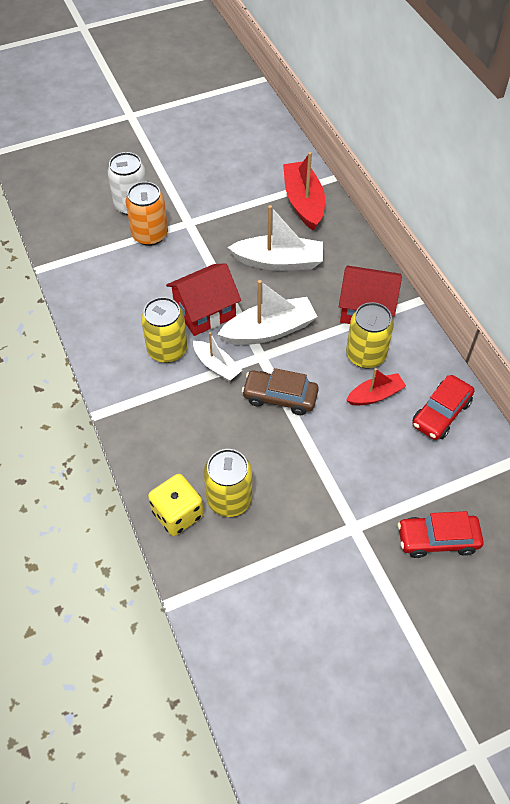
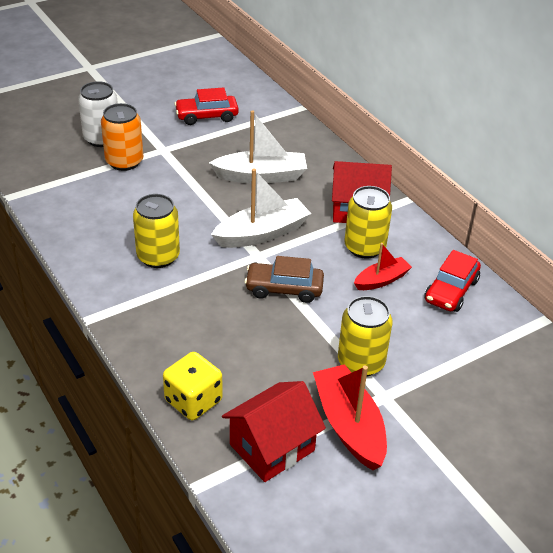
camera: 10 degrees left, 15 degrees down
(205, 312) = (192, 222): red house -> red house (272, 447)
(216, 366) = (213, 267): white boat -> none
(229, 499) = (247, 383): yellow can -> yellow can (361, 362)
(303, 202) = (276, 128): red boat -> red boat (349, 425)
(437, 539) = (473, 400): red car -> red car (207, 116)

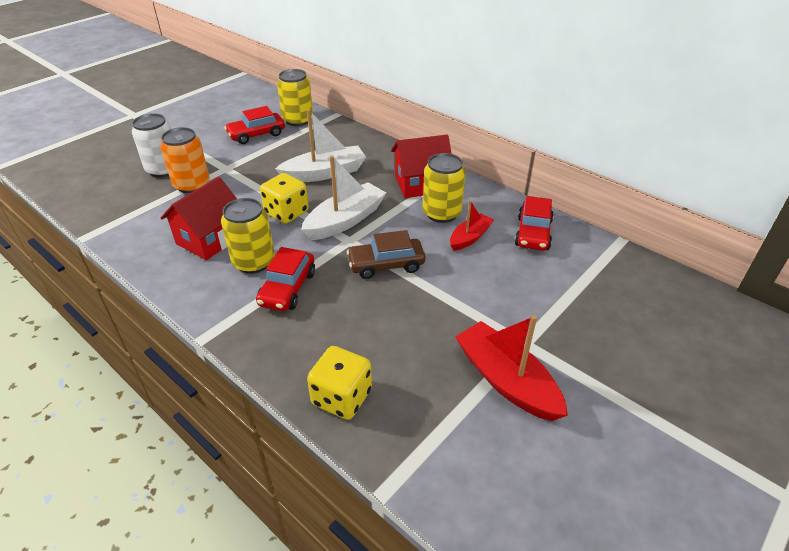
camera: 15 degrees left, 0 degrees up
(181, 290) = (288, 288): none -> red car
(207, 212) = (286, 213): none -> yellow dice
(272, 447) = (442, 425): red house -> red house (210, 239)
(361, 362) = (487, 316): yellow can -> yellow can (298, 120)

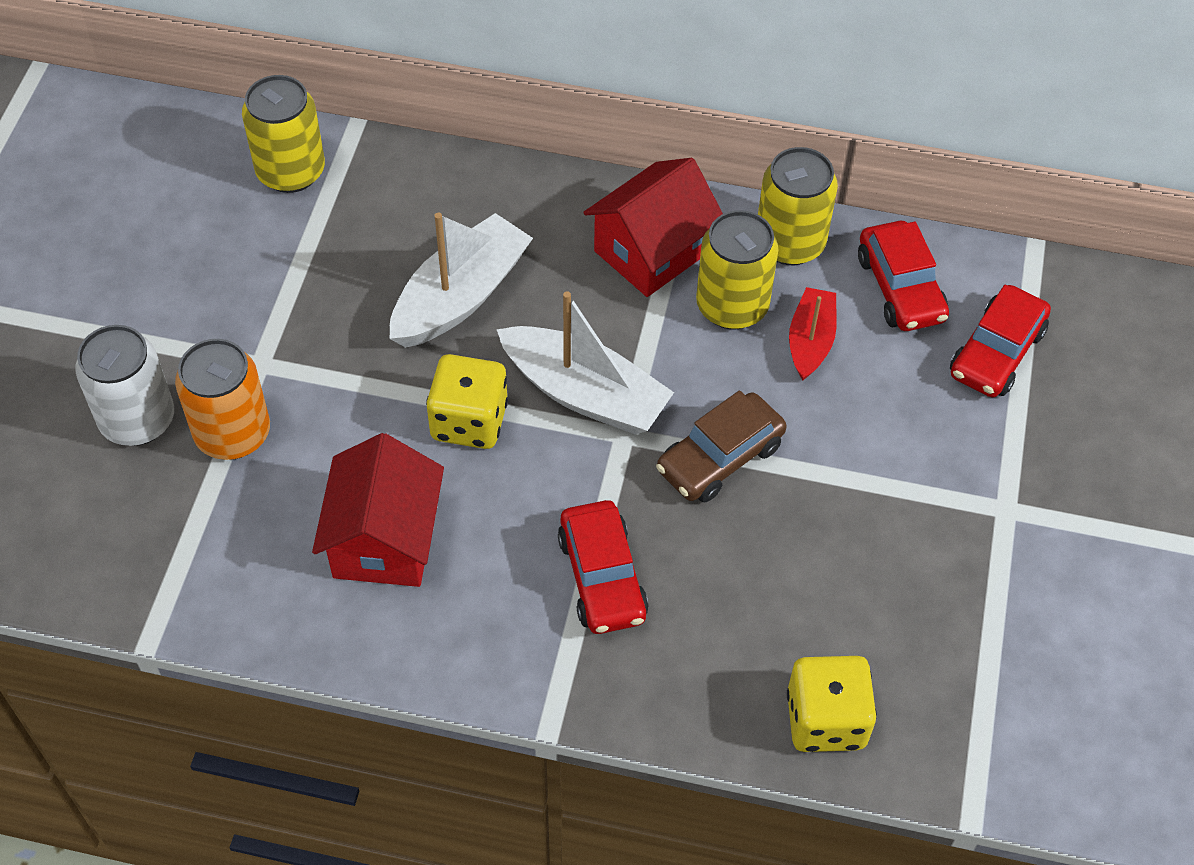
camera: 30 degrees left, 15 degrees up
(254, 262) = (503, 552): yellow can -> yellow can (790, 243)
(256, 135) = (241, 248): red car -> red car (996, 353)
(345, 220) = (584, 394): white boat -> white boat turned 105 degrees clockwise
(506, 380) = (1018, 583): red boat -> none

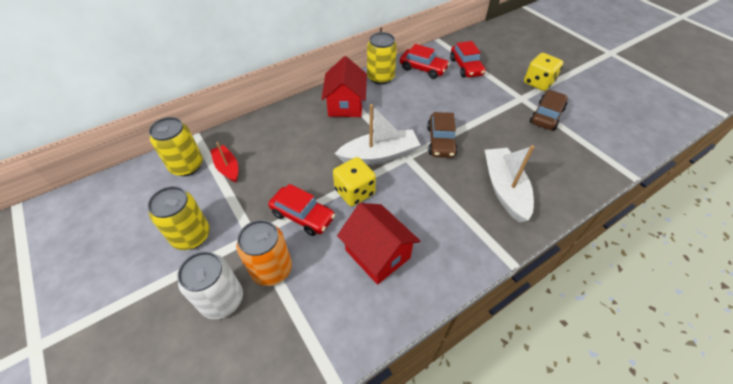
camera: 45 degrees left, 5 degrees down
(460, 296) = (301, 158): white boat -> white boat (504, 189)
(602, 577) = (458, 201): red car -> red car (303, 216)
(732, 306) = (387, 102): yellow can -> yellow can (191, 236)
(810, 341) = (420, 96): red boat -> red boat (227, 168)
(825, 720) = (568, 184): yellow dice -> yellow dice (538, 83)
(997, 582) = (546, 116): none -> brown car

